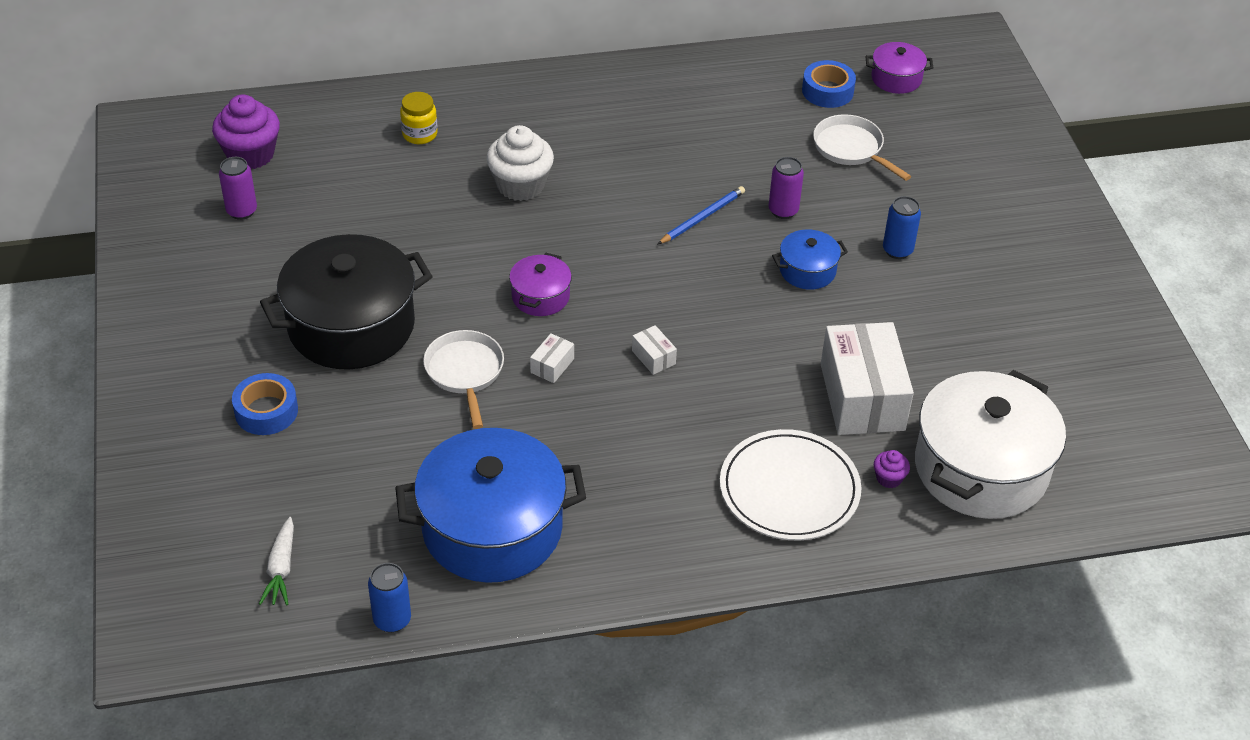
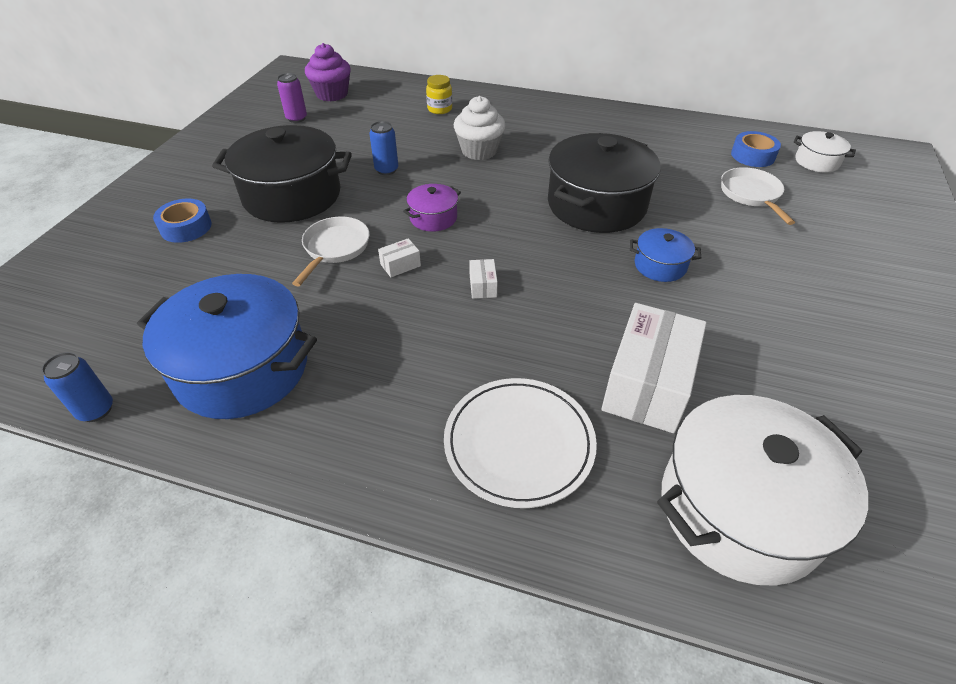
camera: 30 degrees right, 0 degrees up
(281, 568) = (73, 334): white carrot -> none
(702, 217) = (596, 205): blue pencil -> black pot
(783, 211) = (666, 219): purple can -> none
(889, 478) = (628, 475): purple cupcake -> none
(896, 78) = (817, 162): purple pot -> white pot
(897, 250) = (753, 276): blue can -> blue can (386, 170)

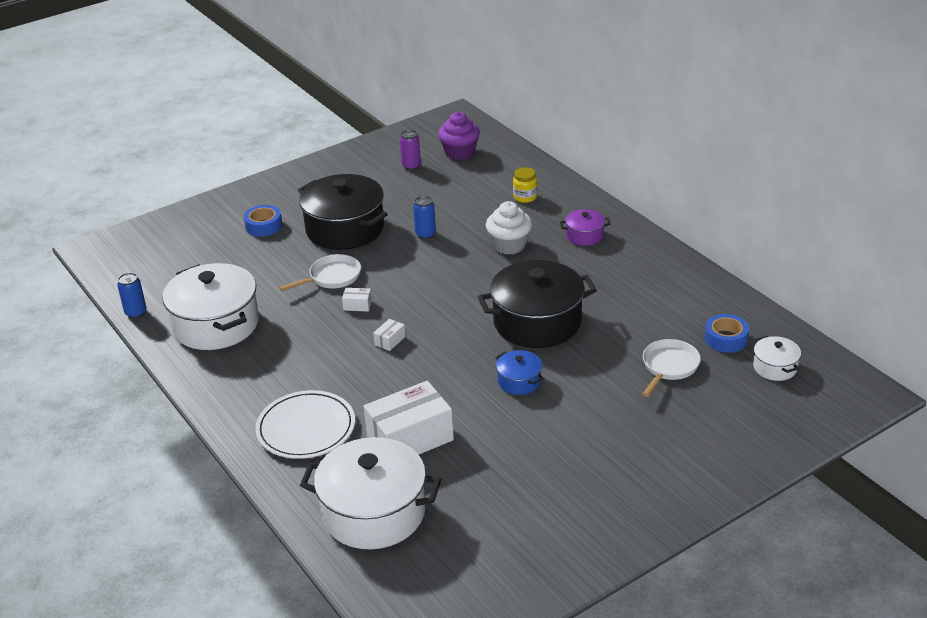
camera: 40 degrees right, 10 degrees down
(242, 368) = (216, 324): blue pot -> white pot
(433, 218) = (414, 283): purple pot -> purple pot (584, 235)

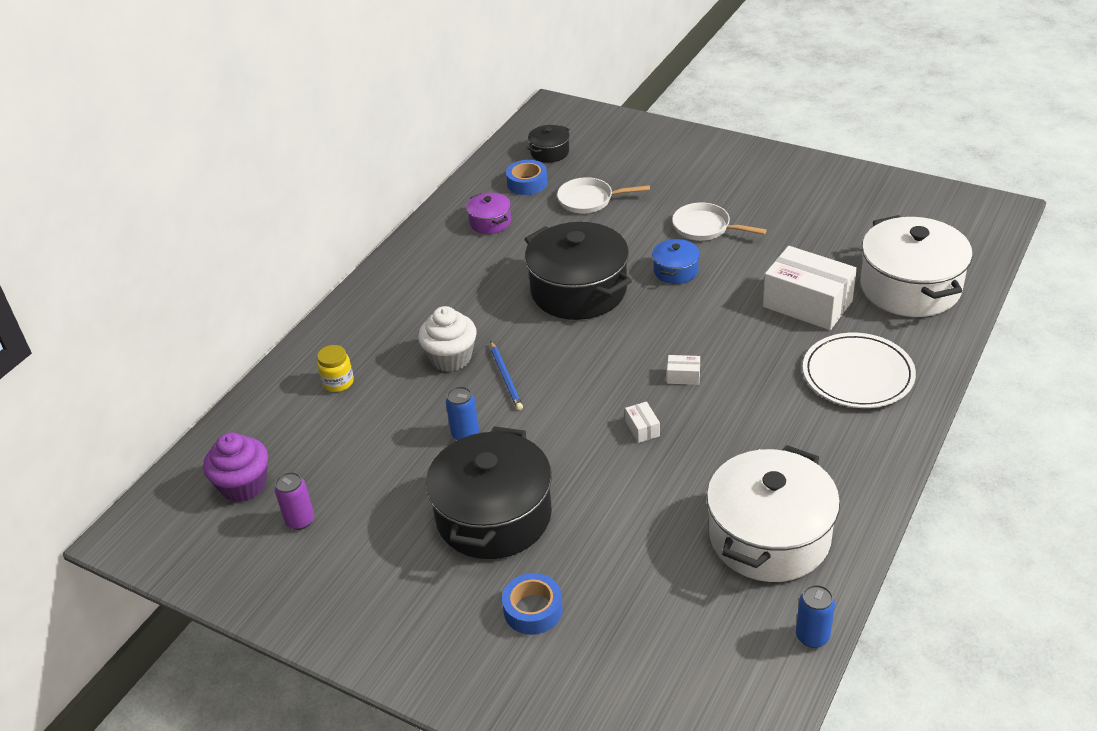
camera: 115 degrees left, 5 degrees up
(332, 277) = (605, 476): white pan -> white pan (705, 227)
(465, 263) = (506, 377): none -> blue pencil
(584, 235) = (401, 310): purple pot -> purple pot (490, 222)
(775, 367) = (549, 152): white pot -> black pot

